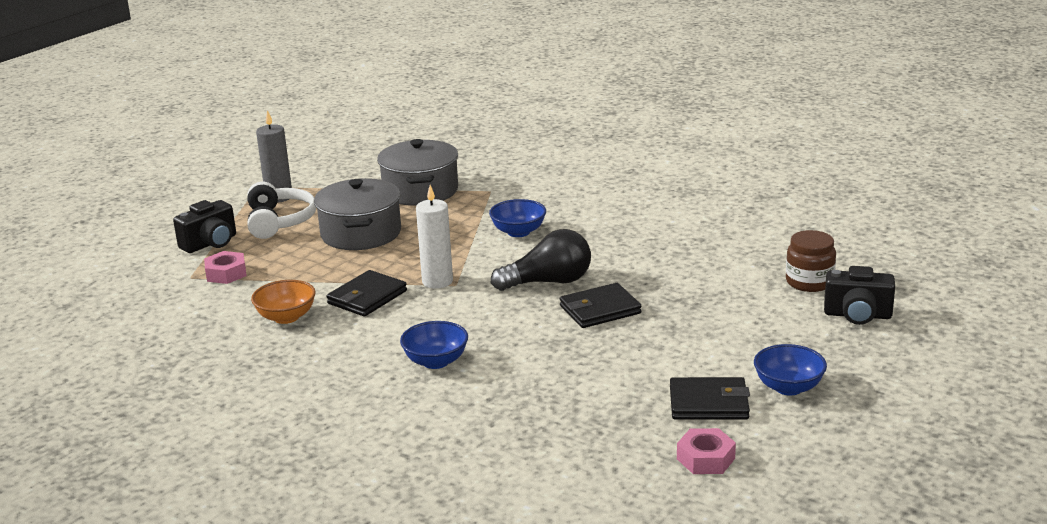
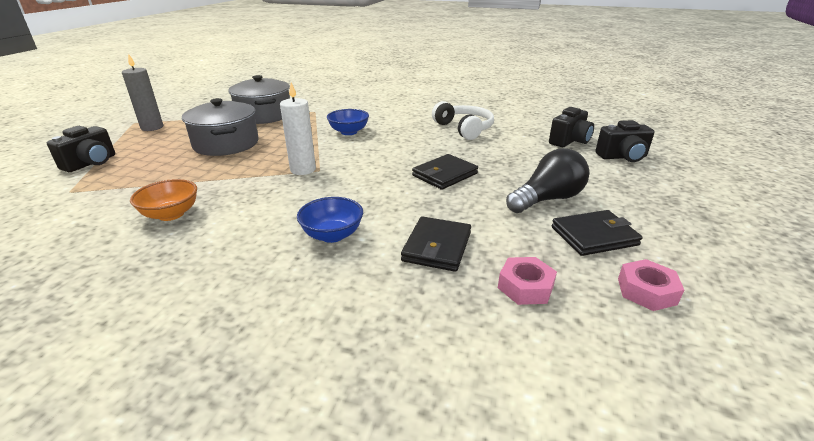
camera: 20 degrees left, 5 degrees up
(226, 273) = (106, 184): pink nut -> pink nut (525, 287)
(279, 221) = (154, 142): white headphones -> white headphones (464, 129)
(367, 297) = (246, 188): black wallet -> black wallet (437, 247)
(548, 282) = (392, 160): black light bulb -> black light bulb (547, 199)
(788, 387) = (638, 213): blue bowl -> none
(809, 282) = (569, 141): brown jar -> black camera

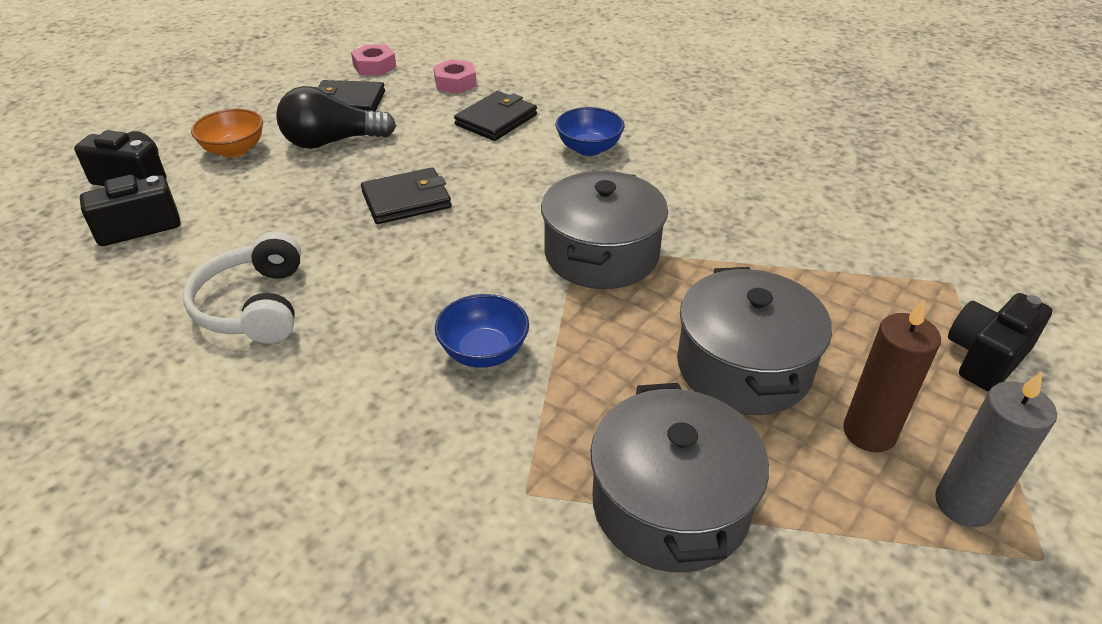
camera: 160 degrees left, 10 degrees up
(171, 214) = (774, 209): orange bowl -> orange bowl (234, 150)
(177, 136) = (869, 432): none -> brown candle
(303, 170) = (601, 254): white candle -> grey pot

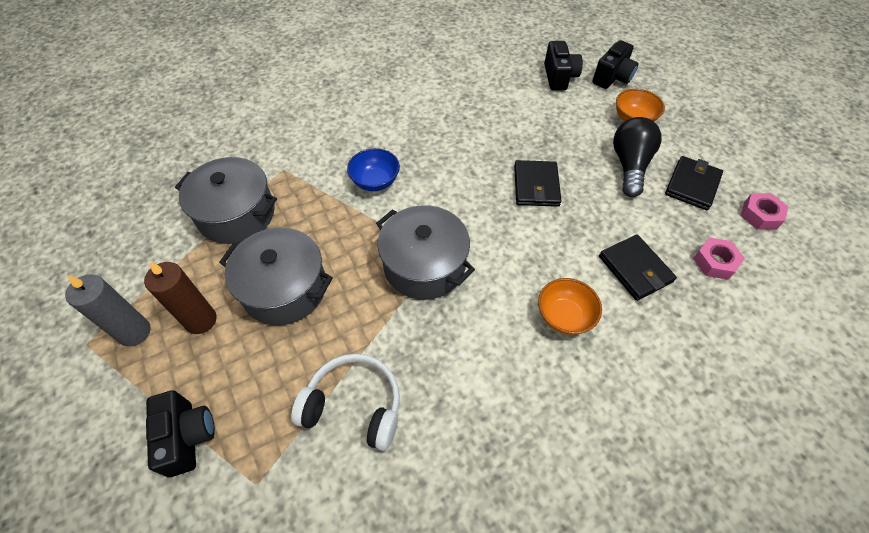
camera: 115 degrees right, 15 degrees up
(254, 306) = (465, 108): white headphones -> white headphones (354, 406)
(589, 148) = (564, 316): blue bowl -> orange bowl

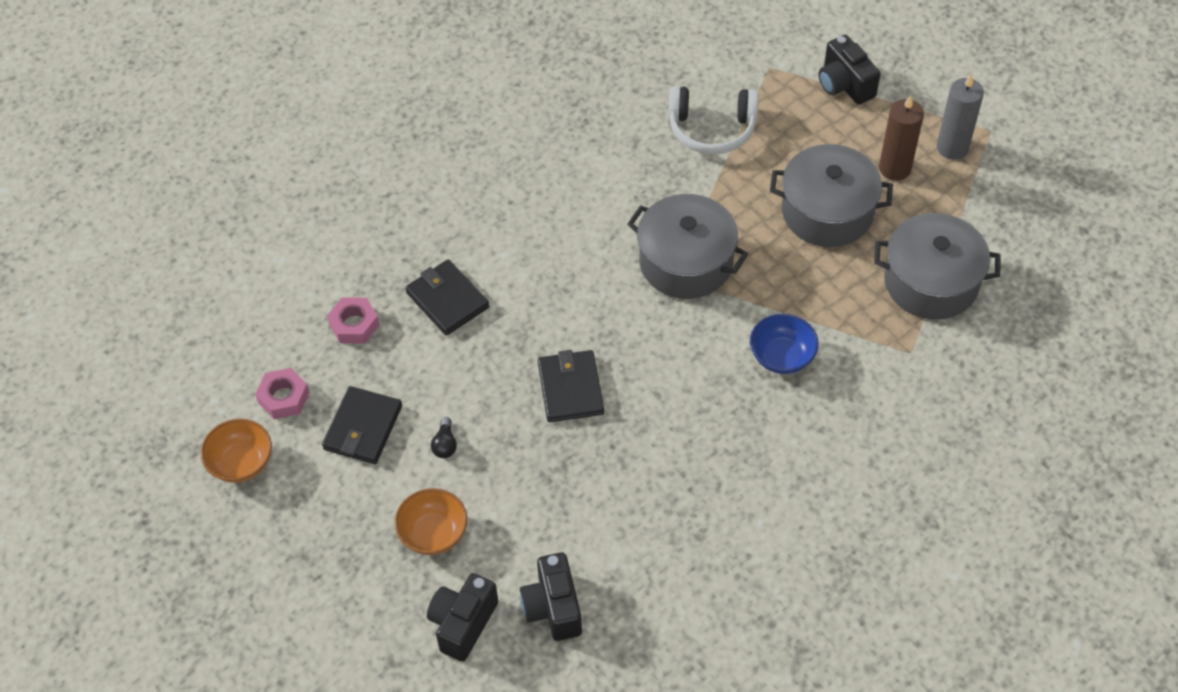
camera: 170 degrees right, 0 degrees up
(564, 316) = (525, 236): orange bowl -> orange bowl (241, 463)
(629, 165) = (445, 444): black light bulb -> black light bulb, size x0.42

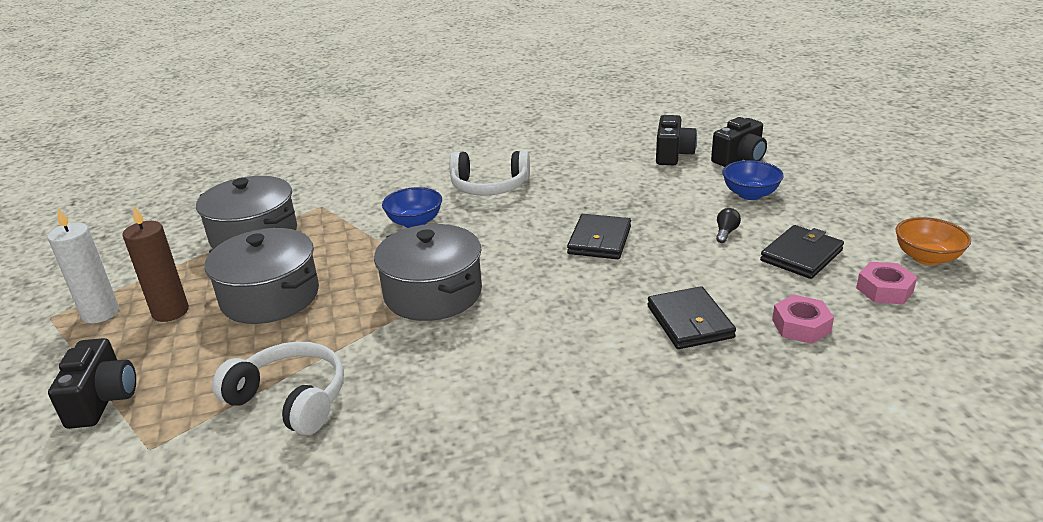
camera: 155 degrees left, 25 degrees down
(433, 533) = (750, 194): orange bowl -> blue bowl
(746, 453) = (489, 186): none -> white headphones
(952, 147) = (100, 313): grey candle -> white candle

